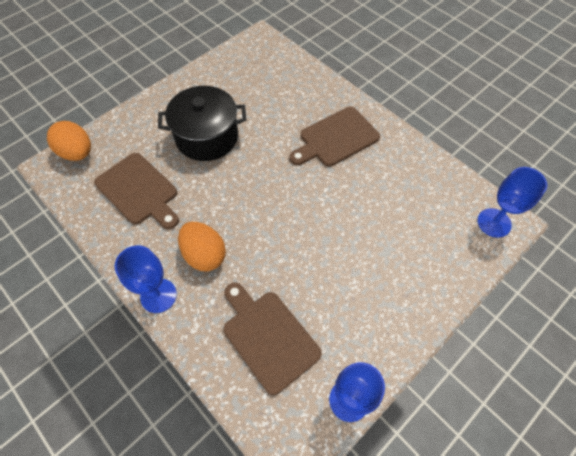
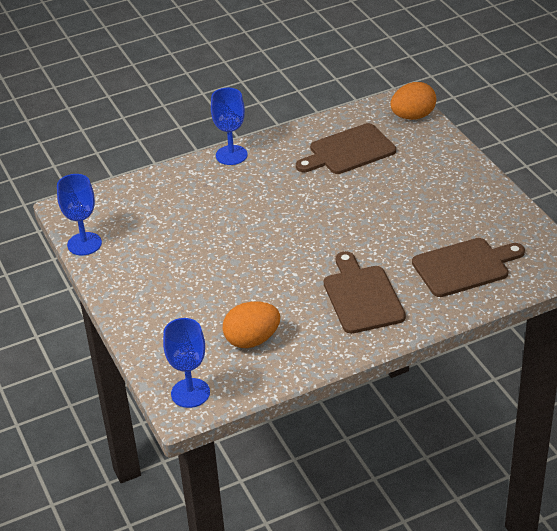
camera: 110 degrees right, 20 degrees down
(204, 255) = (257, 183): orange egg -> orange egg (252, 340)
(207, 137) = (402, 200): black pot -> none
(268, 337) = (161, 209): brown cutting board -> brown cutting board (464, 266)

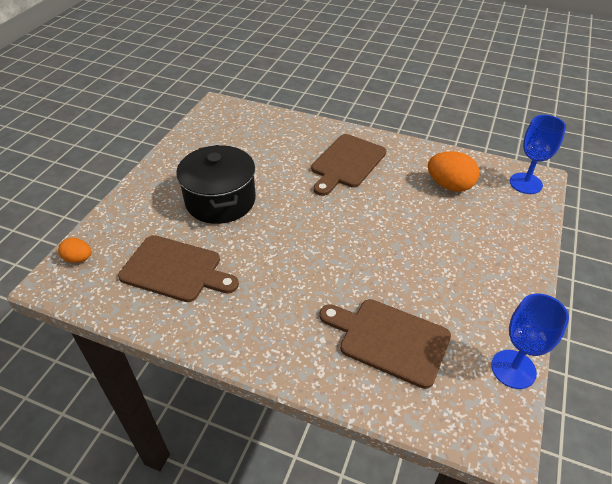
camera: 135 degrees left, 5 degrees up
(231, 155) = (261, 357): blue goblet -> none
(400, 200) = (220, 200): none -> black pot
(413, 116) = (78, 259): orange egg -> orange egg, size x0.58
(464, 266) = (264, 138): brown cutting board -> brown cutting board (389, 340)

